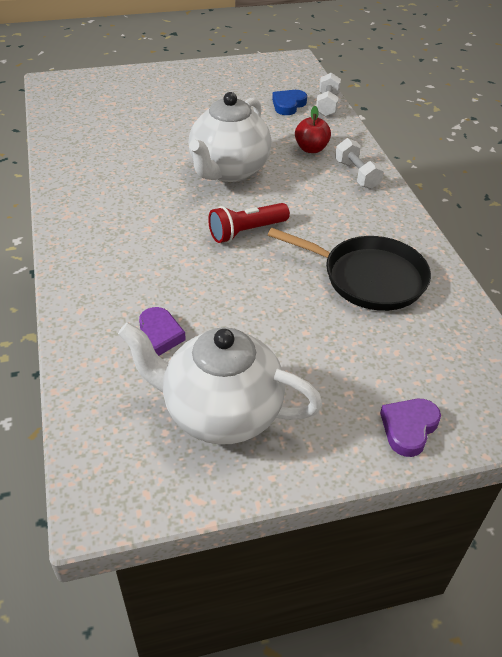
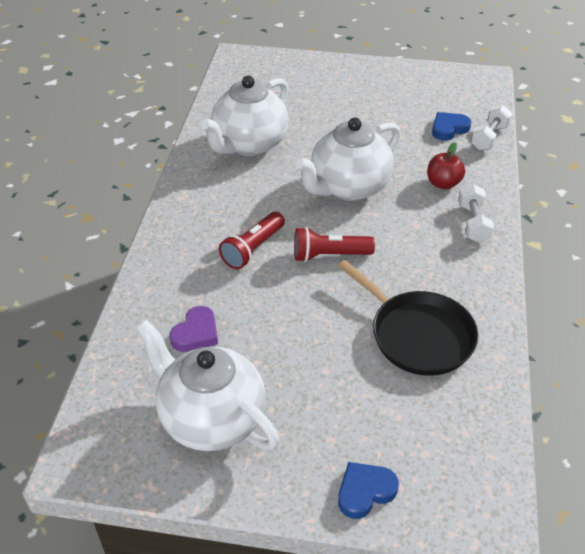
camera: 25 degrees right, 0 degrees up
(109, 154) = (249, 144): none -> white teapot
(169, 244) = (253, 249): none -> red flashlight
(408, 428) = (365, 491): purple heart -> blue heart

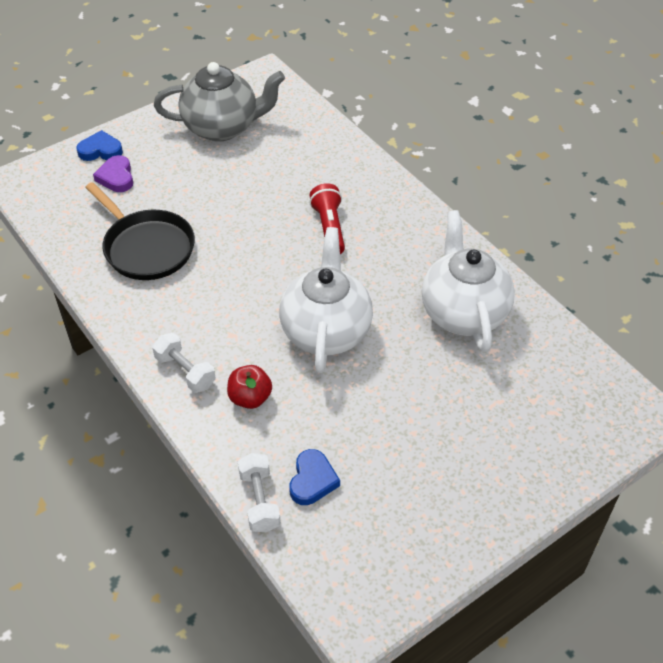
camera: 135 degrees right, 5 degrees up
(196, 333) = (290, 157): purple heart -> purple heart (116, 177)
(211, 419) = (222, 127): white teapot -> grey teapot
(329, 255) = (270, 261): red flashlight -> none
(365, 491) = (100, 150): blue heart -> blue heart turned 105 degrees counterclockwise
(418, 335) = (146, 247): black pan -> black pan turned 135 degrees counterclockwise

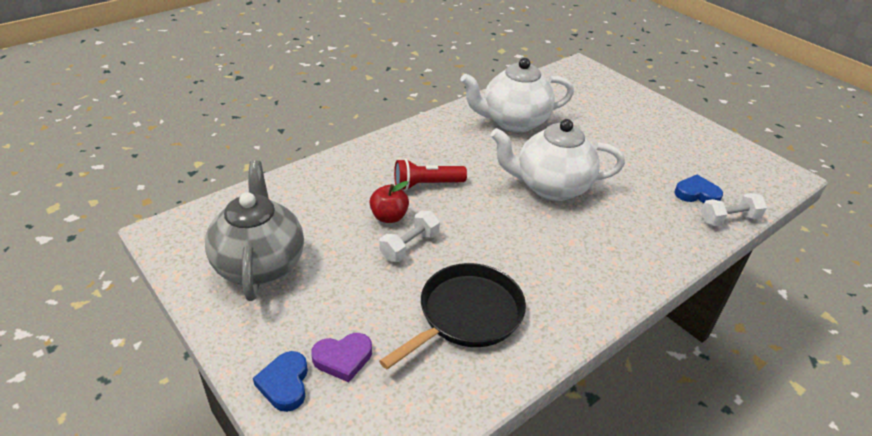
camera: 95 degrees left, 10 degrees down
(185, 371) = (624, 270): white dumbbell -> white dumbbell (409, 246)
(250, 398) = (636, 228): red apple -> red apple (389, 217)

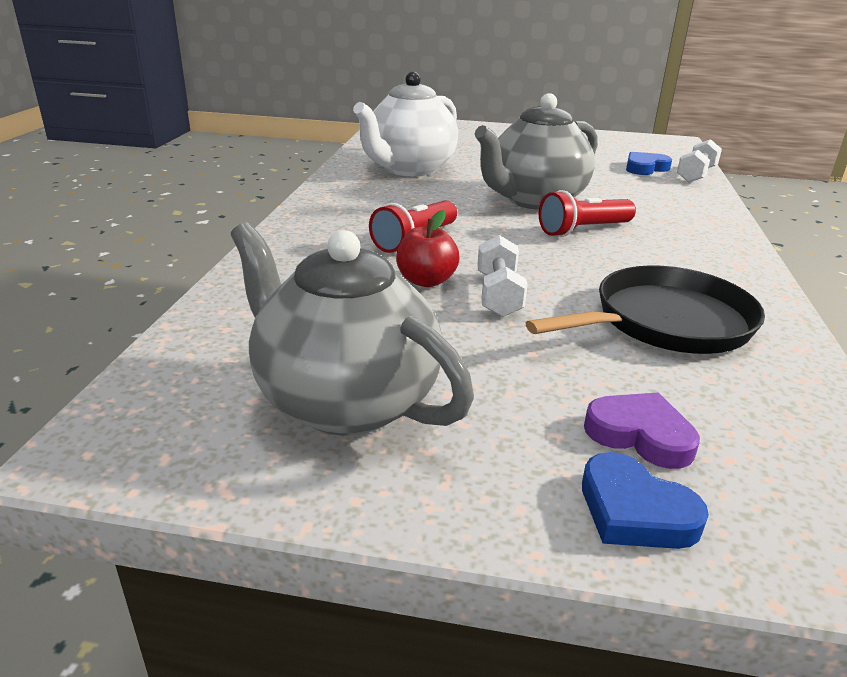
camera: 40 degrees left, 10 degrees down
(343, 358) = (640, 435): purple heart -> purple heart turned 90 degrees counterclockwise
(466, 315) = (666, 322): black pan -> black pan turned 60 degrees clockwise
(539, 227) = (583, 230): none -> red flashlight
(551, 187) = (534, 200): white teapot -> grey teapot

